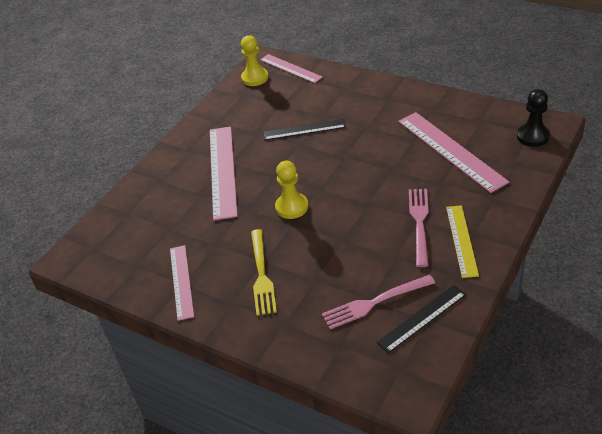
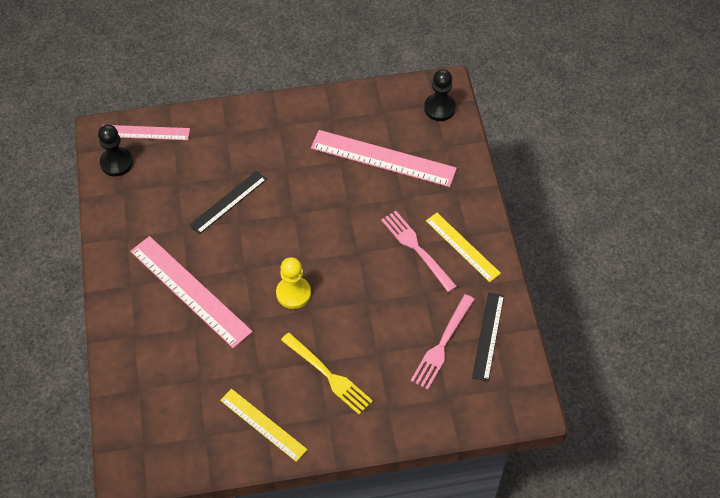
camera: 45 degrees left, 15 degrees up
(181, 281) = (263, 425): pink ruler -> yellow ruler
(255, 78) = (116, 163): yellow pawn -> black pawn

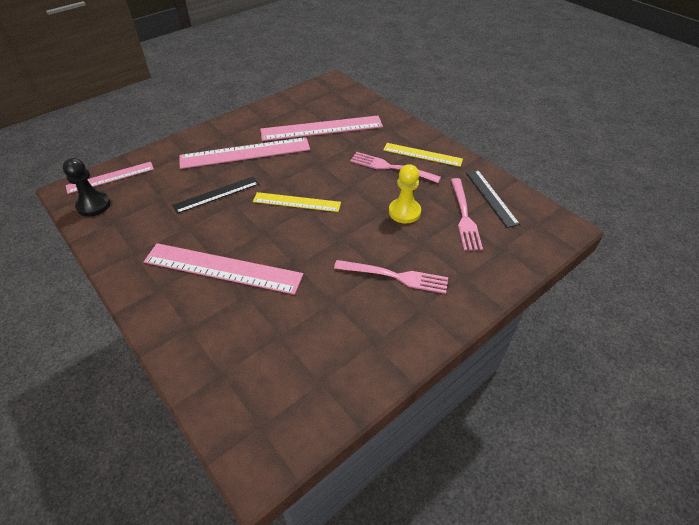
camera: 30 degrees left, 10 degrees down
(228, 202) = (216, 194): black ruler -> black ruler turned 45 degrees clockwise
(263, 425) = (369, 343): yellow ruler -> yellow ruler (296, 202)
(284, 158) = (245, 153): none -> pink ruler
(293, 293) = (318, 232): yellow pawn -> yellow pawn (404, 212)
(329, 375) = (396, 276): yellow fork -> pink fork
(439, 108) = (338, 92): black pawn -> none

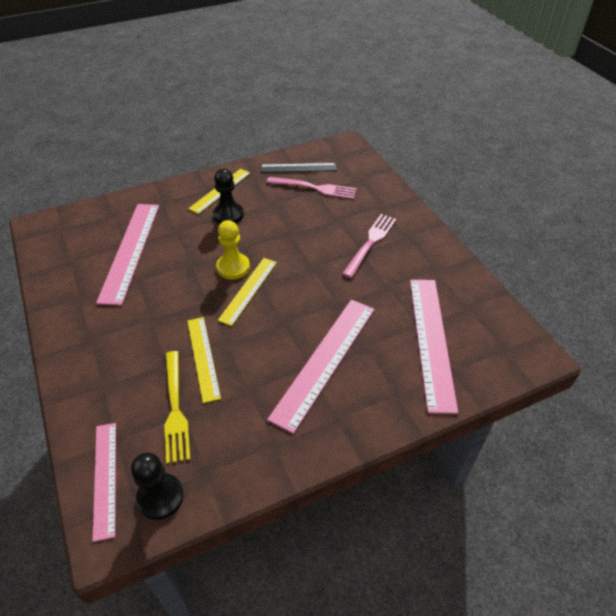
camera: 75 degrees left, 0 degrees up
(166, 193) = (175, 409): none -> yellow fork
(216, 194) = (203, 358): black ruler -> yellow ruler
(245, 153) = (136, 323): pink ruler -> pink ruler (431, 341)
(390, 167) = (228, 215): pink fork -> black pawn
(404, 212) = (295, 220): yellow pawn -> yellow pawn (233, 267)

